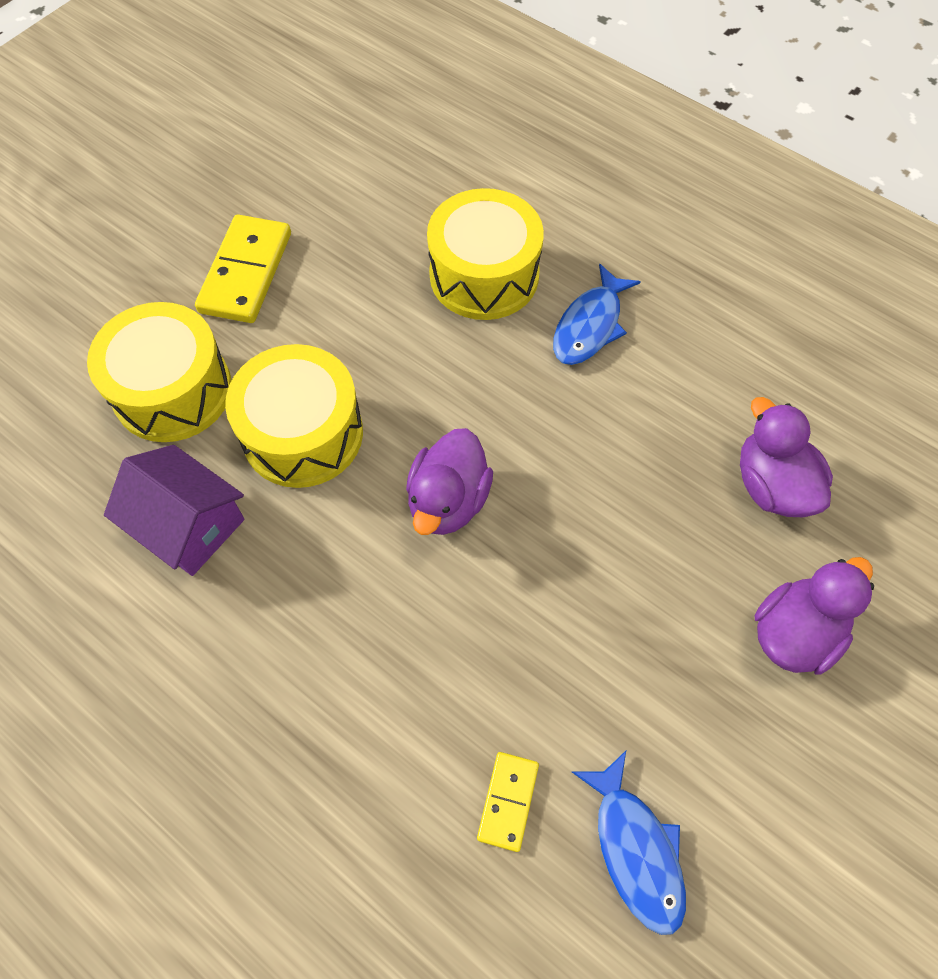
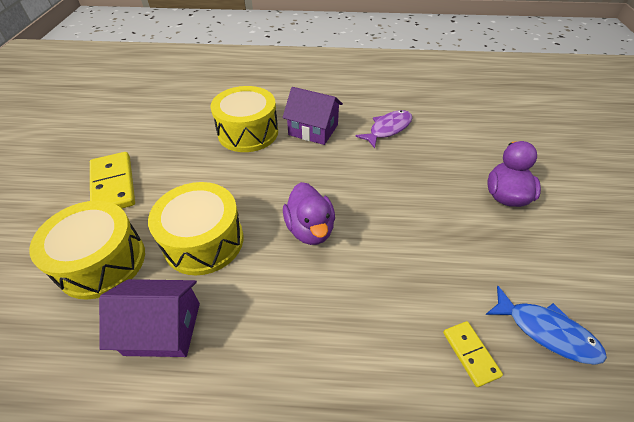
camera: 35 degrees left, 15 degrees down
(590, 325) = (313, 130): blue fish -> purple house
(717, 393) = (388, 129): none -> purple fish
(772, 485) = (440, 149): purple duck -> none

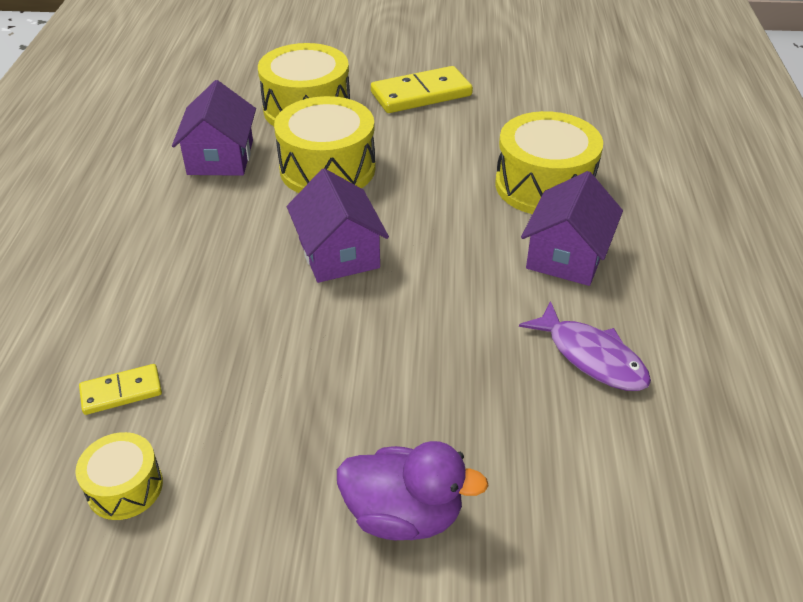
camera: 90 degrees right, 5 degrees down
(310, 229) = (339, 253): purple duck -> purple house
(546, 331) = (125, 487): blue fish -> yellow drum

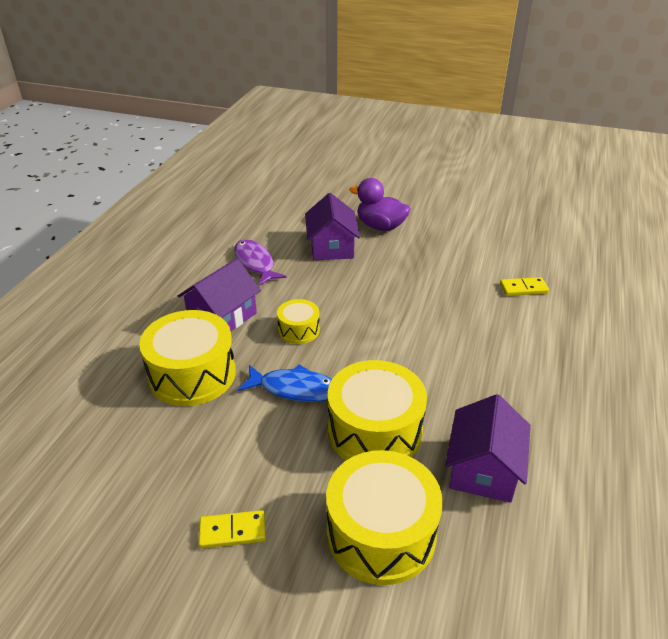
camera: 165 degrees left, 5 degrees down
(125, 487) = (509, 252): yellow drum -> yellow drum (298, 330)
(339, 253) = (383, 346): purple house -> purple house (331, 247)
(421, 94) = (232, 531): yellow domino -> yellow domino, size x0.55
(424, 190) = (295, 389): none -> blue fish

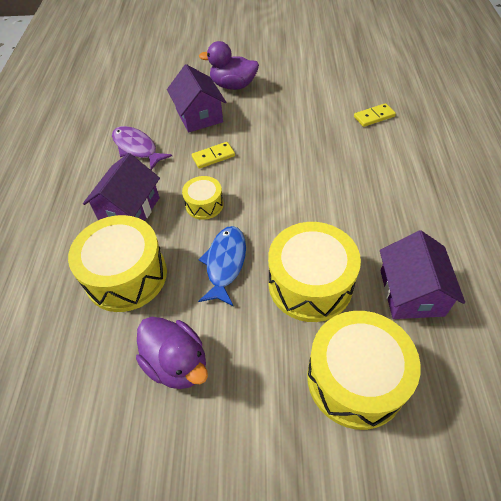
camera: 15 degrees left, 15 degrees up
(205, 465) = (177, 363): none -> purple duck
(232, 531) = (229, 420): yellow domino -> yellow domino (213, 156)
(295, 389) = (225, 263): blue fish -> blue fish turned 75 degrees counterclockwise

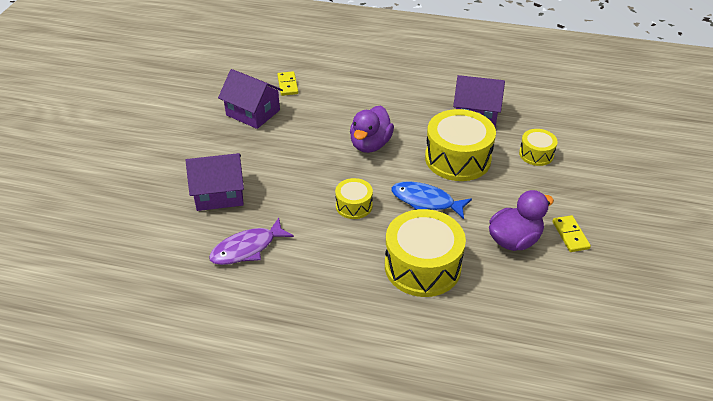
camera: 80 degrees left, 10 degrees down
(129, 209) = (339, 260): purple house -> purple house (253, 112)
(213, 156) = (290, 191): yellow domino -> yellow domino (570, 235)
(233, 85) = (182, 161): purple duck -> purple duck (370, 144)
(355, 379) = (536, 154): yellow drum -> yellow drum, size x0.52

